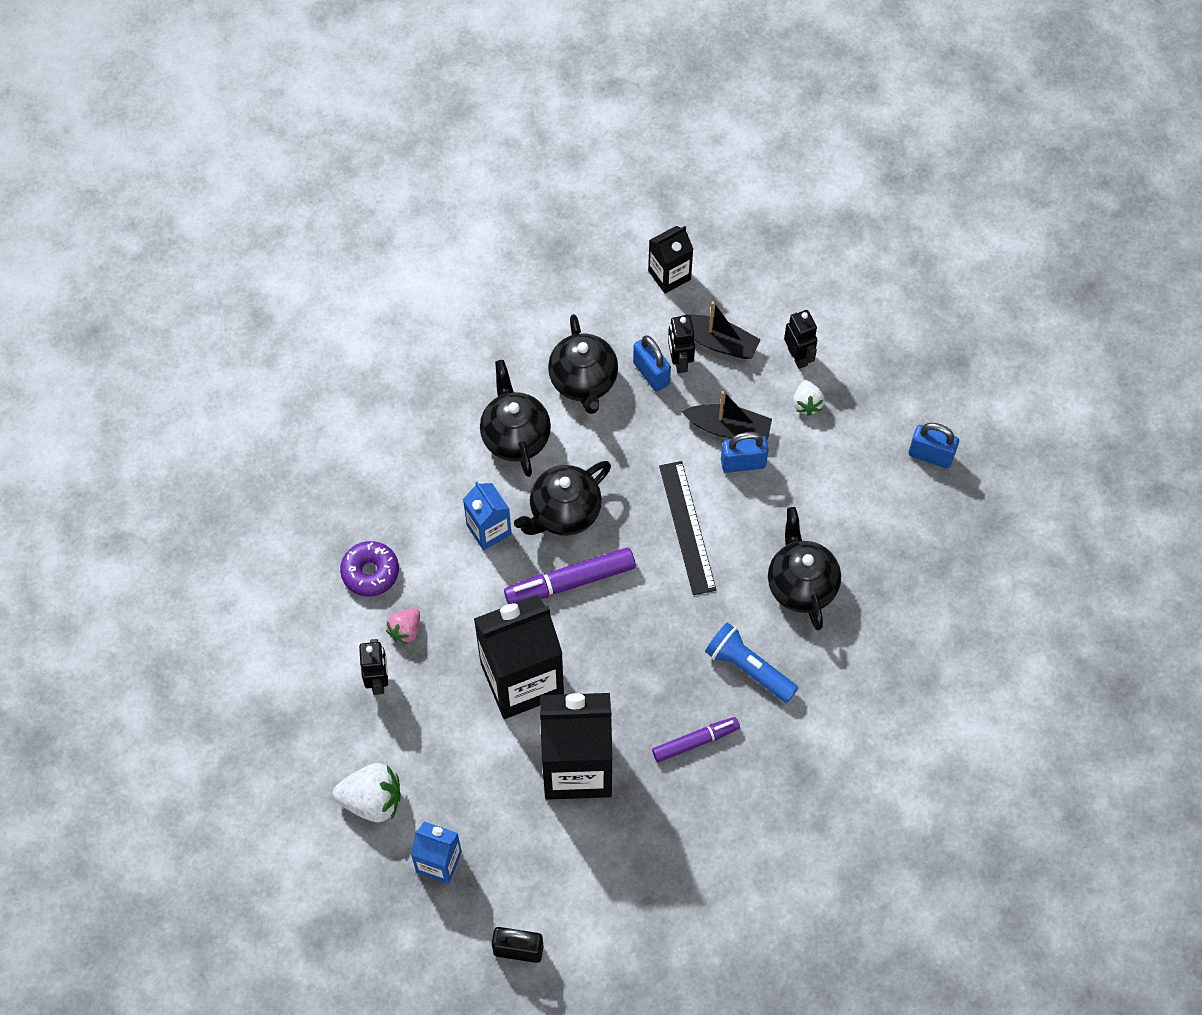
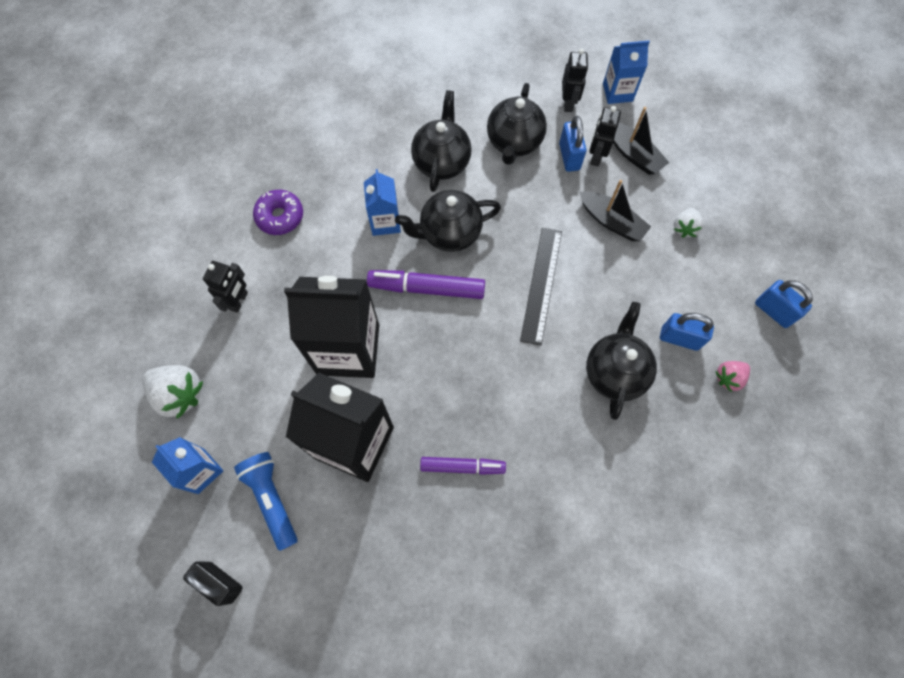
camera: 25 degrees right, 5 degrees up
(405, 630) = (281, 271): pink strawberry -> pink strawberry (728, 378)
(669, 275) = (617, 92): black carton -> blue carton
(743, 463) = (611, 253): blue padlock -> blue padlock (679, 338)
(748, 668) = (537, 423): blue flashlight -> blue flashlight (272, 499)
(798, 356) = (693, 189): black robot -> black robot (568, 103)

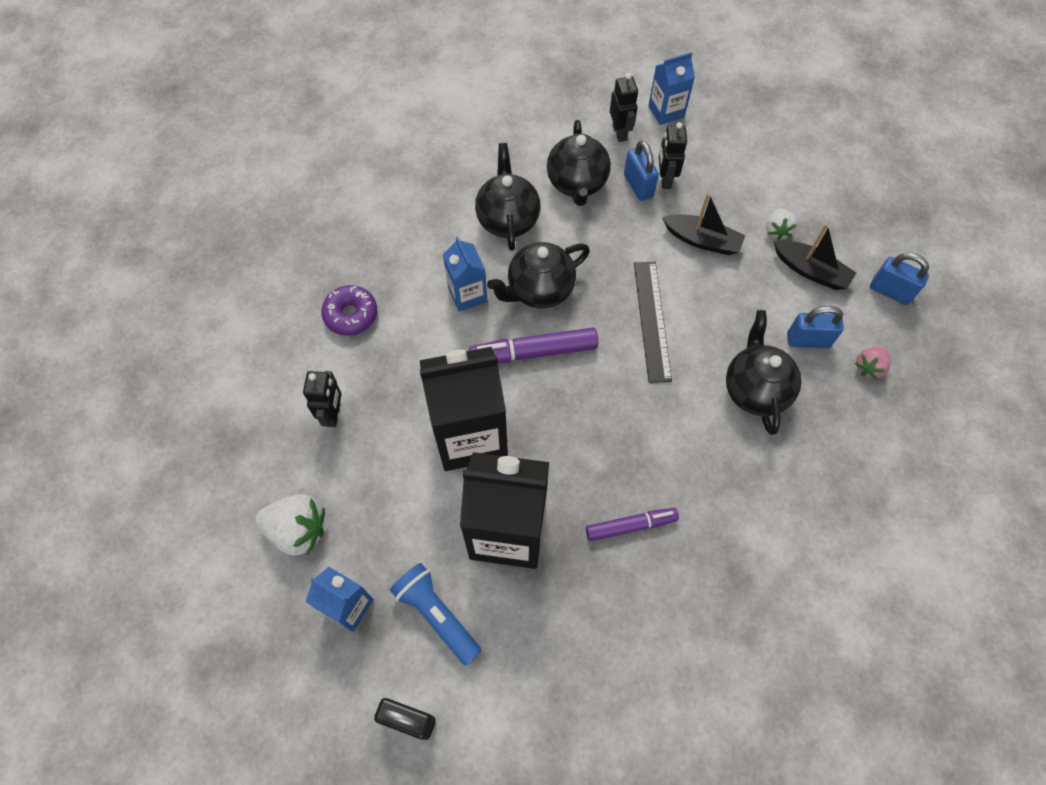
camera: 15 degrees left, 5 degrees down
(633, 154) = (702, 169): black boat -> black boat (810, 271)

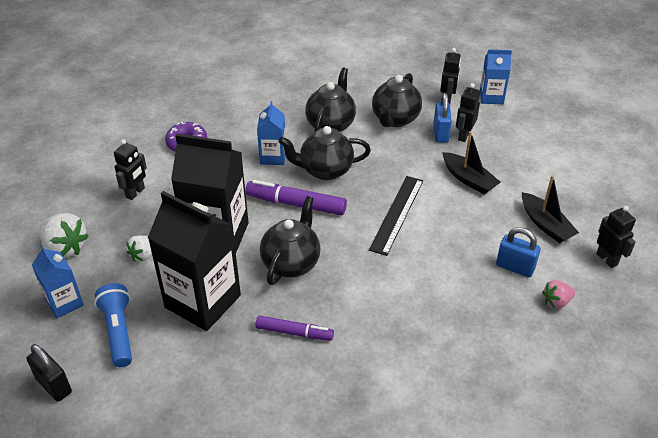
camera: 25 degrees right, 20 degrees down
(755, 390) = (450, 283): black teapot -> black teapot (291, 263)
(777, 230) = (533, 191): white strawberry -> white strawberry (143, 255)
(890, 291) = (607, 259): blue padlock -> black robot

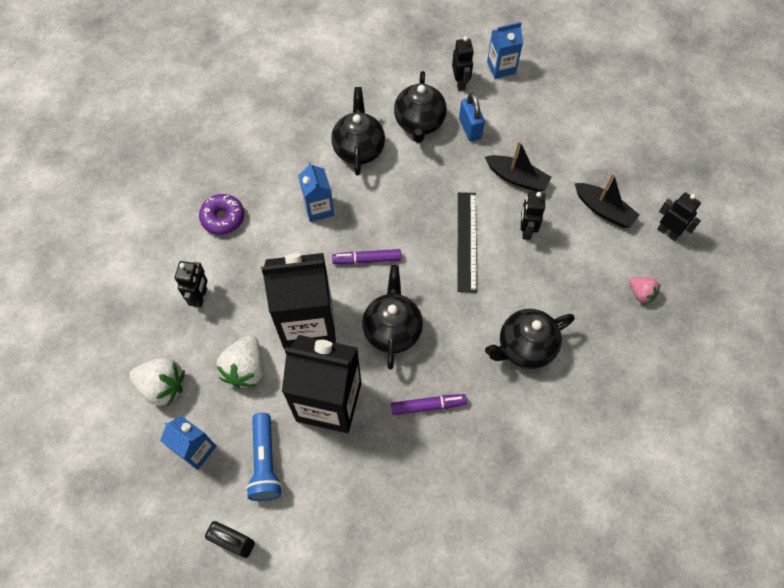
camera: 20 degrees left, 20 degrees up
(118, 331) = (265, 462): blue flashlight -> blue flashlight turned 150 degrees counterclockwise
(143, 255) = (246, 369): white strawberry -> white strawberry, size x1.69
(296, 204) = (367, 259): purple marker -> purple marker, size x0.66
(325, 170) = (377, 209): black teapot -> black teapot (524, 347)
(464, 135) = (493, 125): black robot -> black robot (526, 230)
(515, 267) = (593, 267): blue padlock -> none
(556, 302) = (640, 293): pink strawberry -> pink strawberry turned 90 degrees counterclockwise

